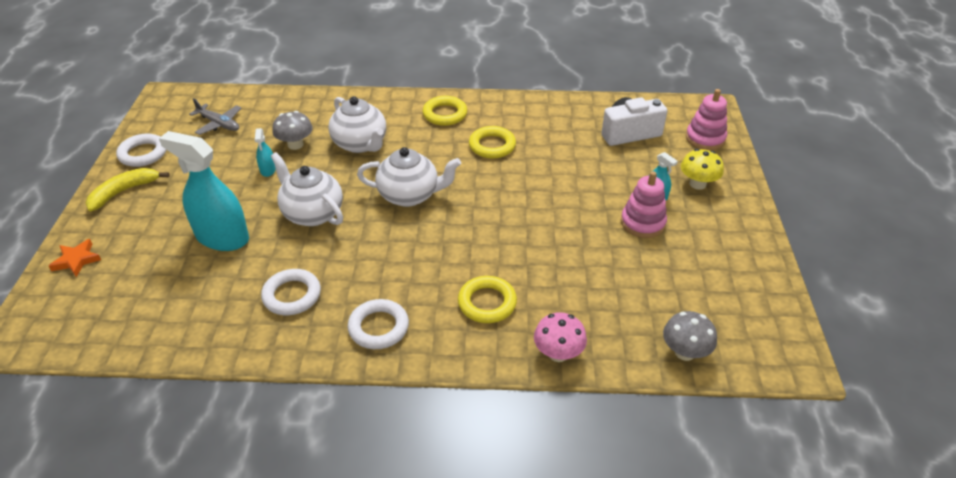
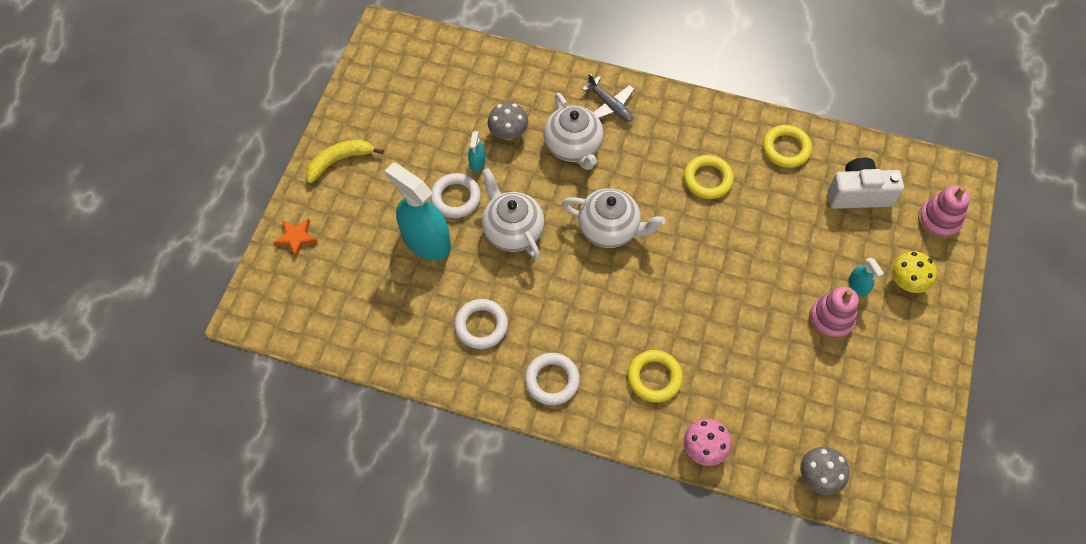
camera: 15 degrees right, 20 degrees up
(143, 154) = (359, 112): white ring -> white ring (456, 198)
(219, 124) = (435, 85): grey plane -> grey plane (610, 105)
(445, 114) = (669, 122): yellow ring -> yellow ring (786, 149)

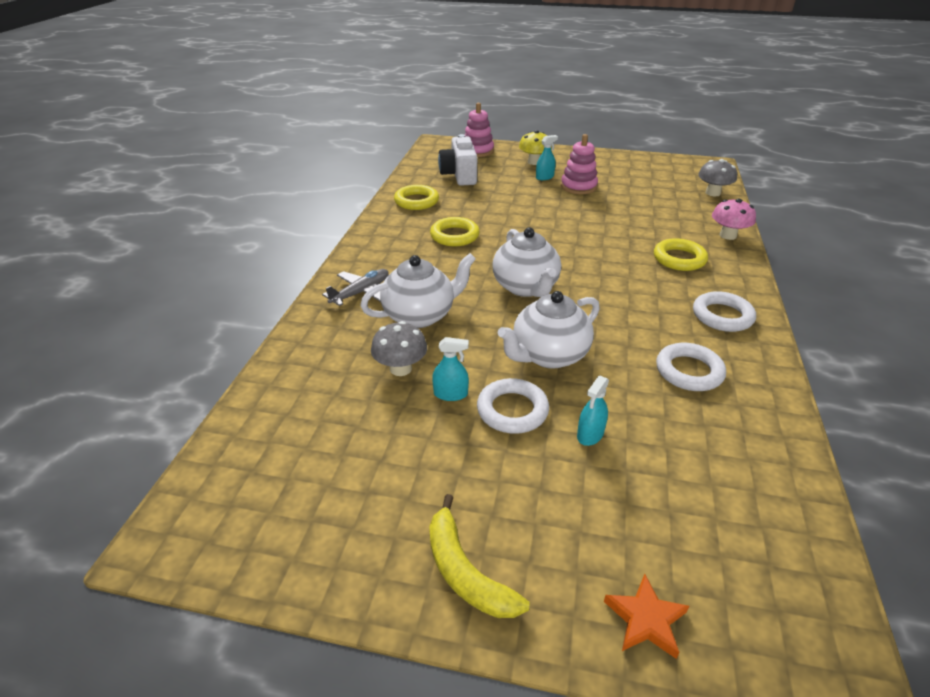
camera: 95 degrees left, 25 degrees down
(426, 241) = (590, 434): turquoise spray bottle -> turquoise spray bottle, size x0.44
(610, 229) = (526, 287): white teapot -> white teapot turned 150 degrees clockwise

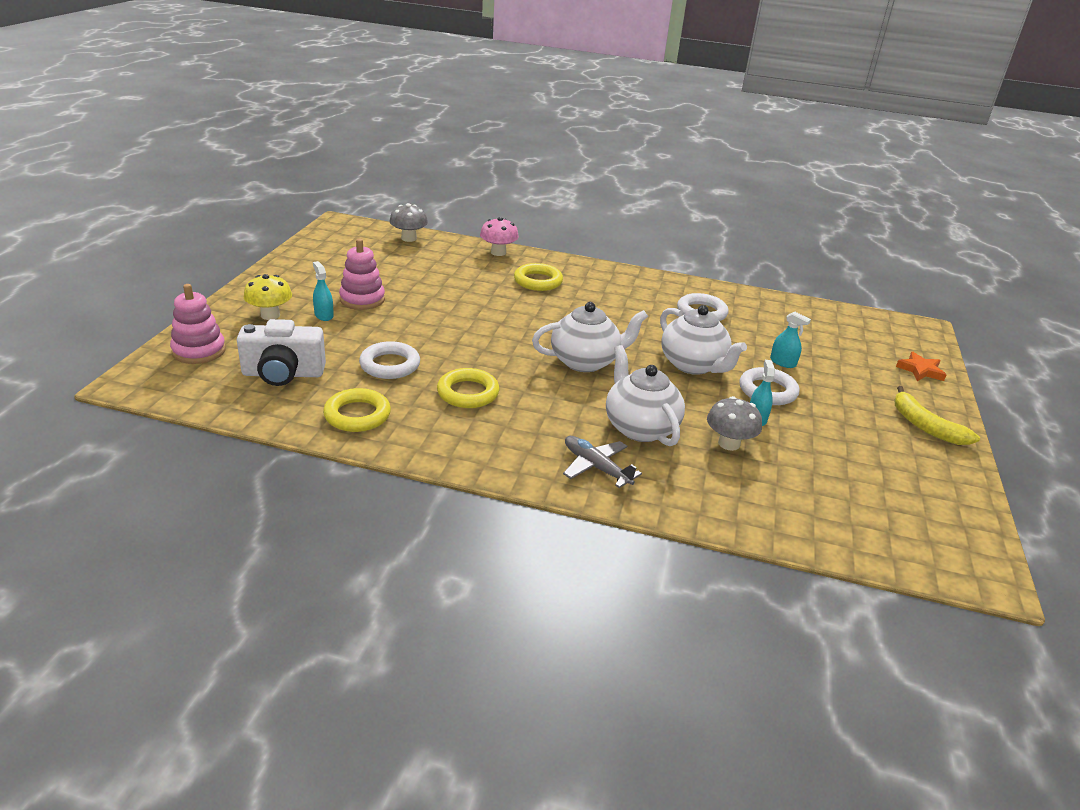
camera: 90 degrees left, 5 degrees down
(465, 572) = (925, 426): yellow banana -> yellow banana turned 90 degrees clockwise
(722, 316) = (628, 284): white ring -> white ring (390, 365)

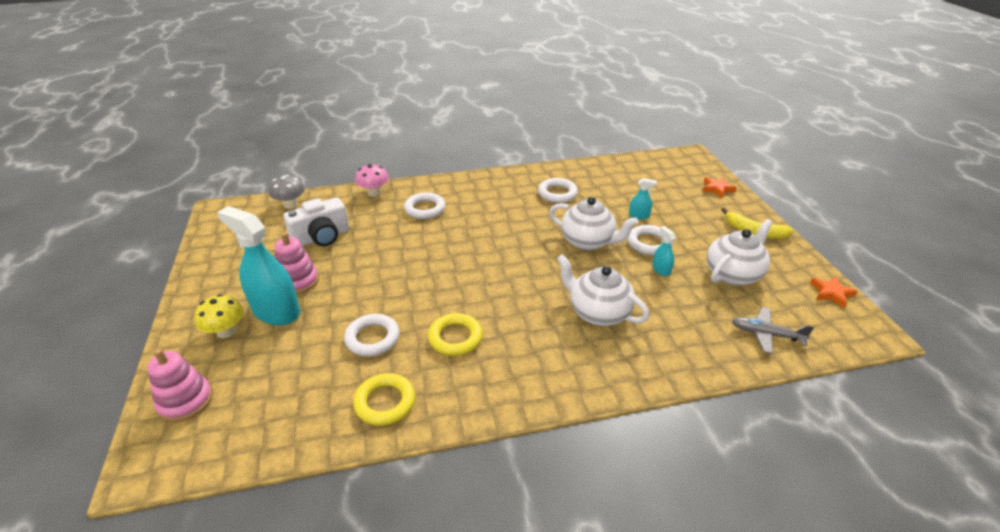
camera: 25 degrees left, 5 degrees up
(283, 374) = (286, 390): white camera -> white camera (322, 237)
(324, 315) = (276, 311): turquoise spray bottle -> turquoise spray bottle, size x2.27
(538, 281) = (425, 209): yellow ring -> white ring
(585, 362) = (516, 269): white teapot -> white teapot (733, 274)
(596, 467) = (598, 363): grey plane -> grey plane (766, 334)
(729, 443) = (662, 299): grey mushroom -> none
(968, 518) = (831, 293): none -> orange star

